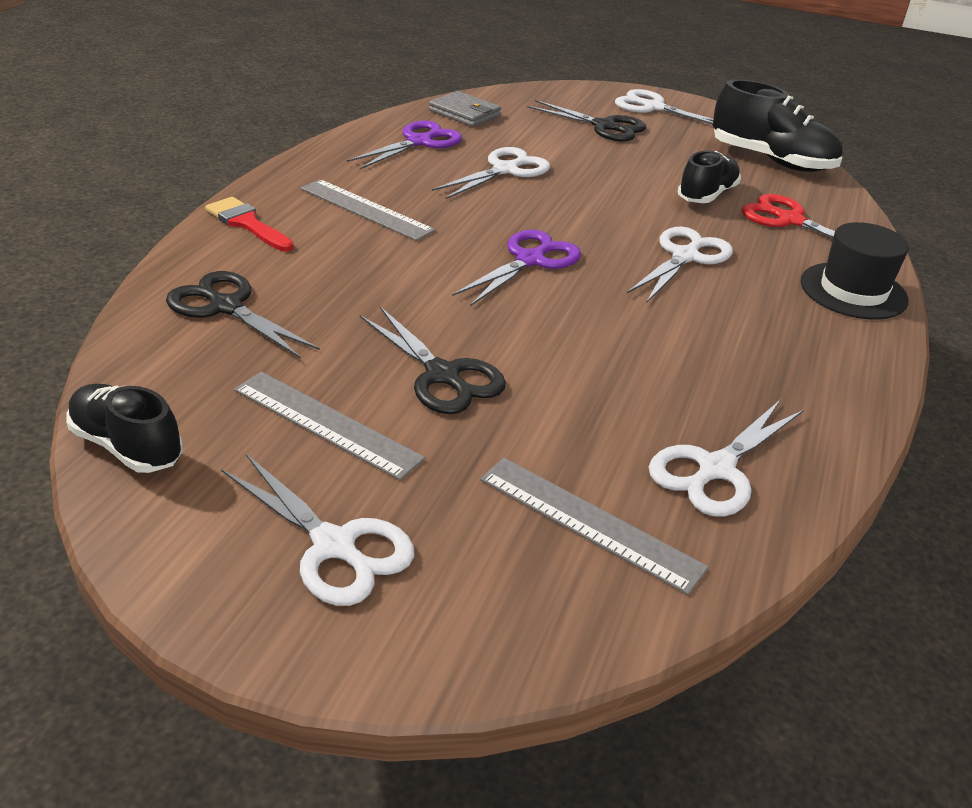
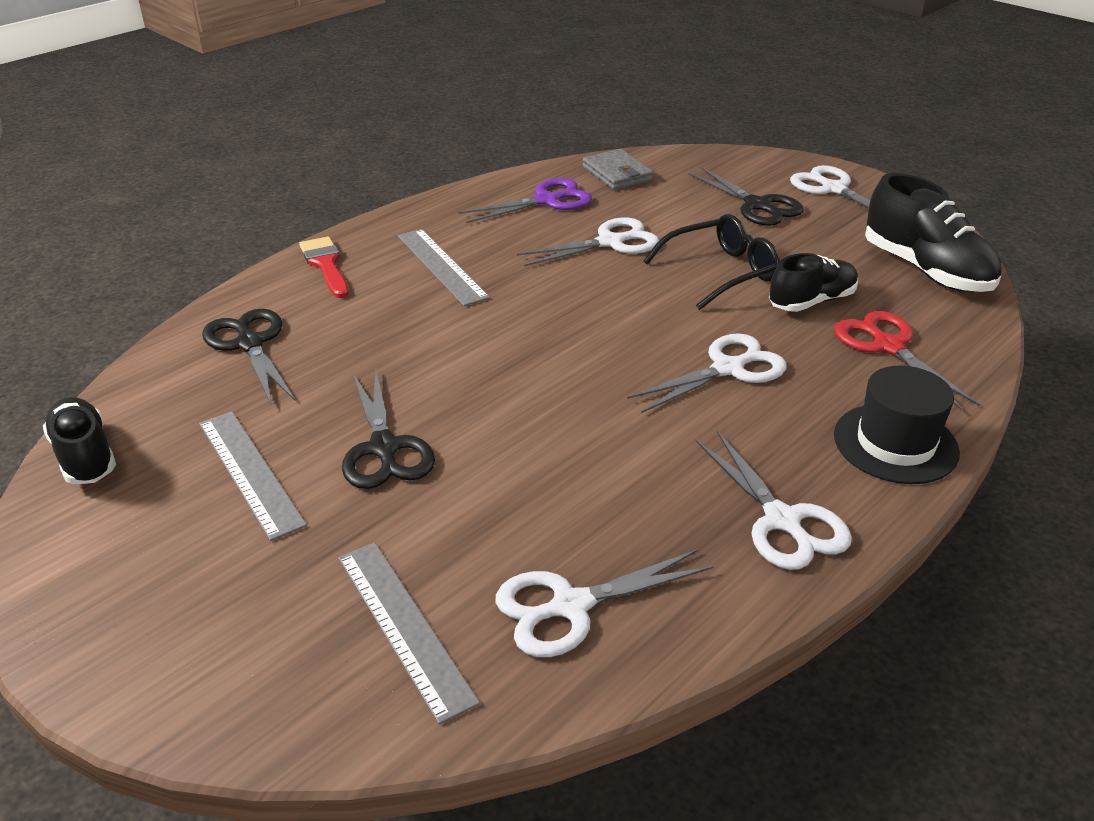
camera: 25 degrees right, 0 degrees up
(334, 546) = (173, 587): white scissors -> white scissors (782, 521)
(530, 260) = (559, 345): purple scissors -> none
(618, 182) = (721, 272): none -> black glasses

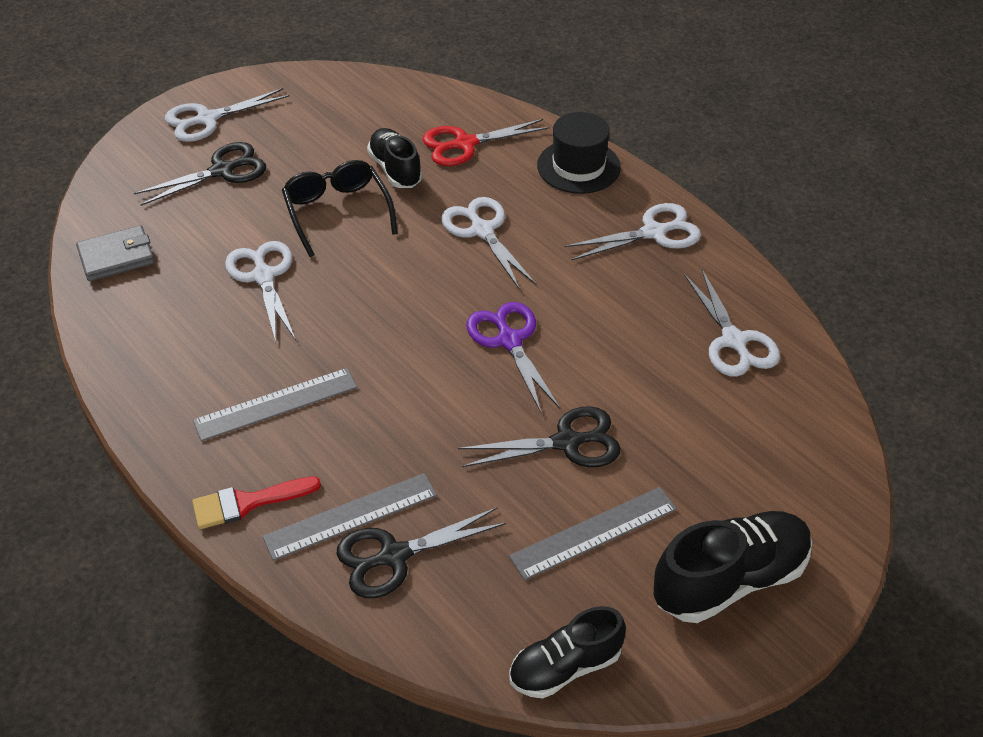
camera: 85 degrees left, 10 degrees up
(404, 626) = (756, 426): grey ruler -> grey ruler (351, 516)
(546, 201) = (159, 316): purple scissors -> purple scissors (509, 340)
(926, 270) = (362, 100): black shoe -> black shoe (730, 580)

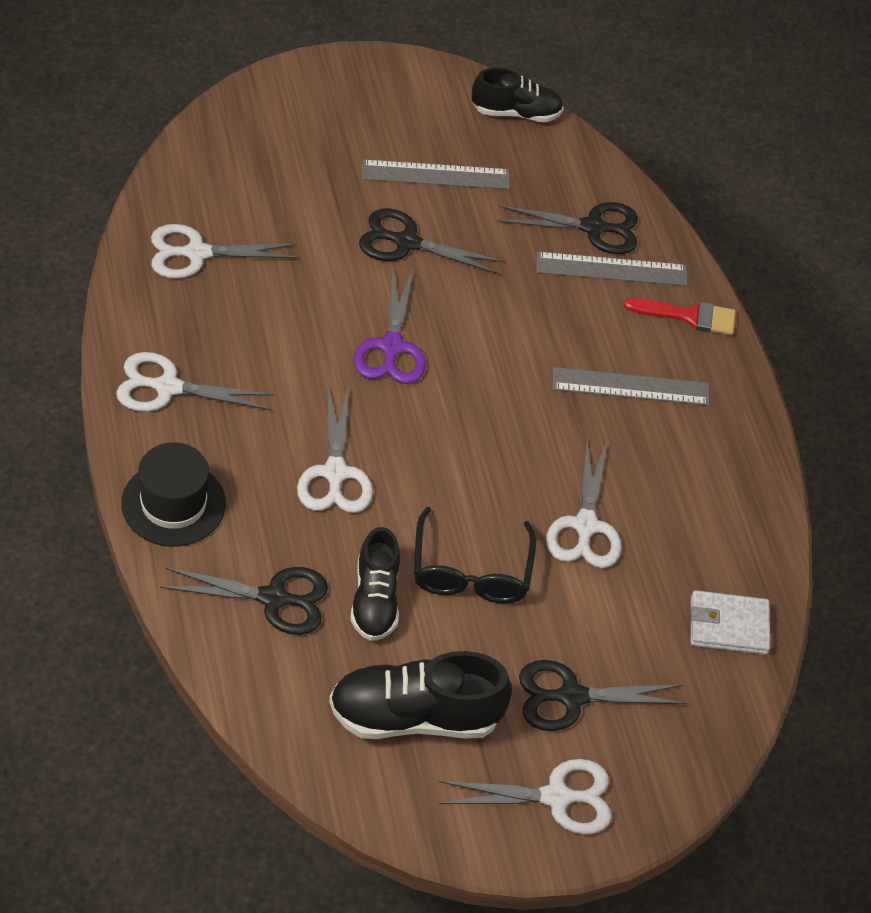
camera: 160 degrees left, 5 degrees up
(116, 257) = (728, 625): grey wallet -> white wallet
(465, 144) = (273, 598): red scissors -> black scissors
(730, 580) = (364, 105): black shoe -> black shoe (414, 716)
(734, 341) = (196, 253): white scissors -> white scissors turned 105 degrees counterclockwise

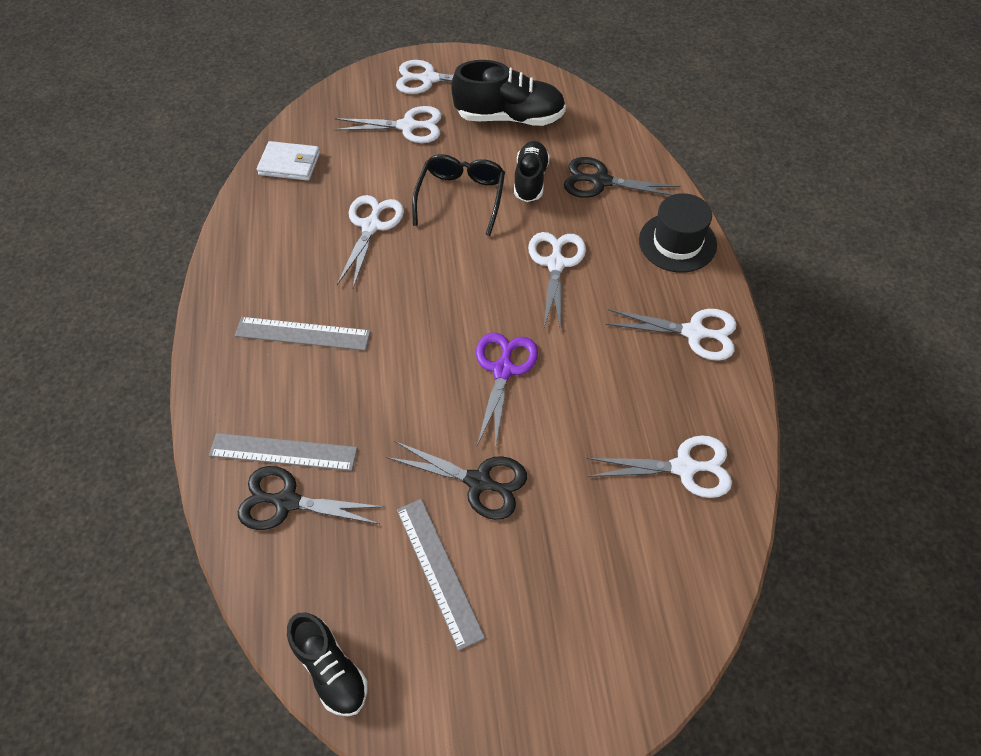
camera: 165 degrees left, 5 degrees up
(435, 175) = (439, 571): grey ruler -> grey ruler turned 60 degrees clockwise
(516, 113) = (331, 669): black shoe -> black shoe turned 135 degrees counterclockwise
(571, 697) = (408, 126): black scissors -> white scissors
(688, 316) = (227, 401): red brush -> none

